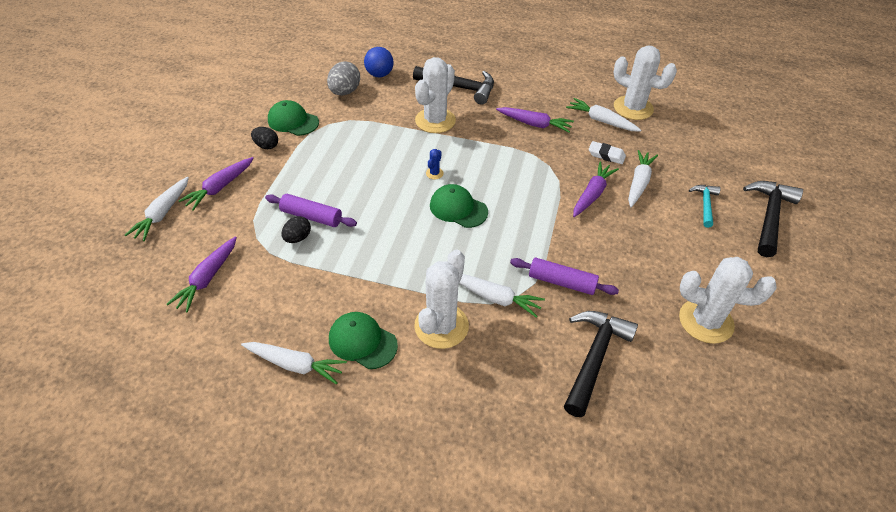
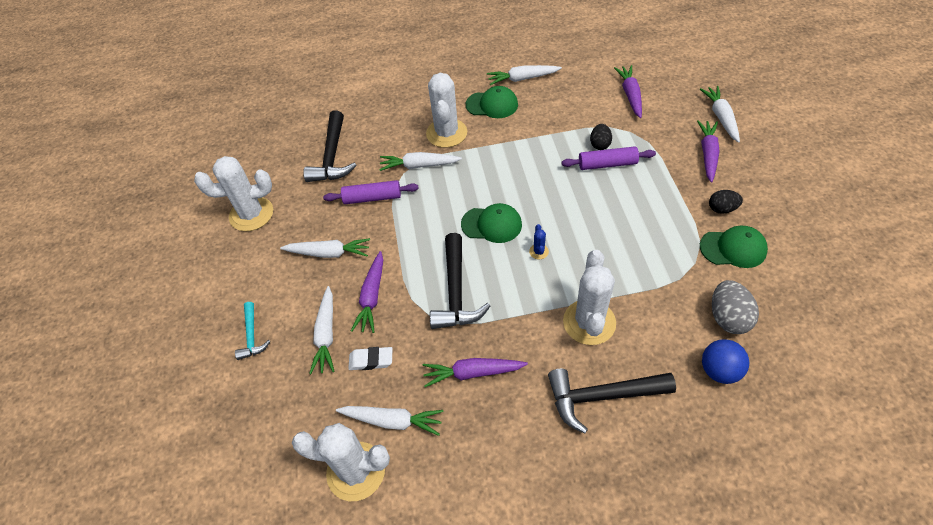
camera: 160 degrees right, 5 degrees up
(623, 245) = (328, 253): none -> white carrot
(769, 216) = (183, 350): black hammer -> black hammer (456, 292)

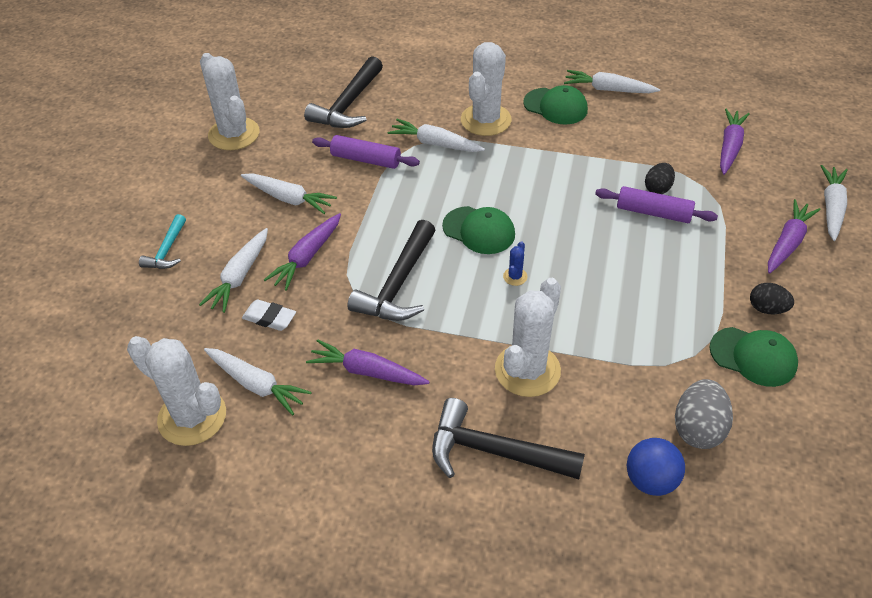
camera: 20 degrees right, 5 degrees down
(251, 214) = (234, 134): white cactus -> white cactus turned 45 degrees clockwise

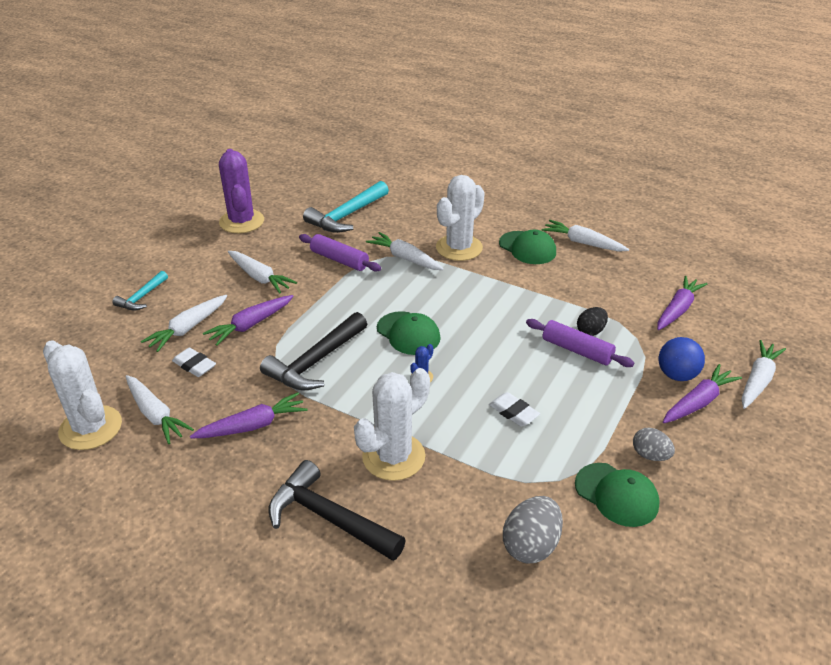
camera: 15 degrees right, 10 degrees down
(234, 134) = (241, 221): white cactus -> purple cactus
(348, 105) = (346, 216): black hammer -> turquoise hammer
(367, 371) = (252, 426): purple carrot -> purple carrot turned 120 degrees clockwise
(622, 294) = (513, 412): none -> white eraser
(650, 480) = (462, 580): blue ball -> blue ball (677, 375)
(767, 309) = (650, 455): black egg -> grey egg

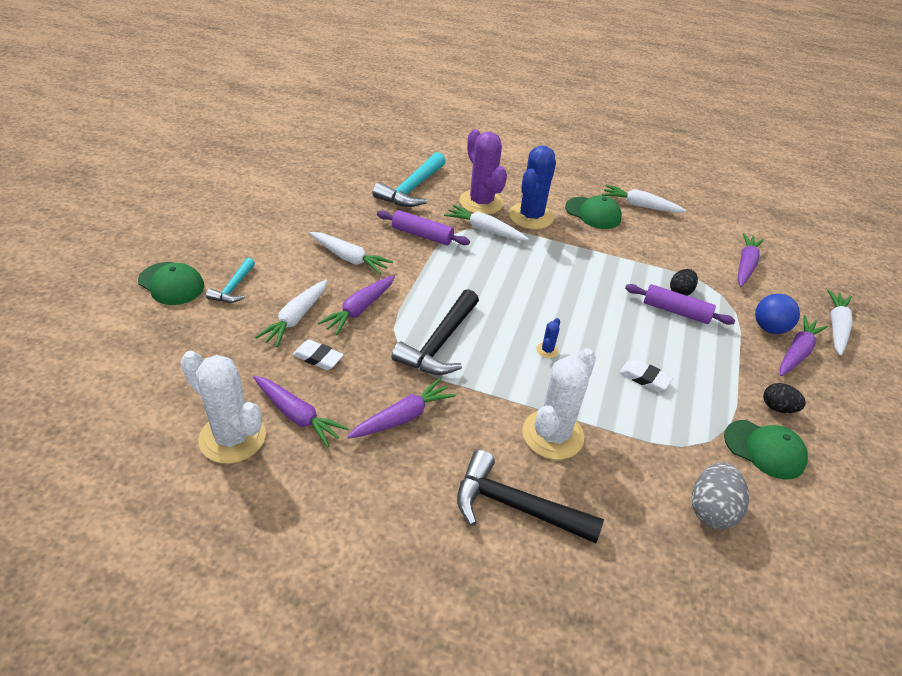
camera: 15 degrees left, 5 degrees up
(155, 414) = (297, 415): white carrot -> purple carrot
(241, 221) = (308, 200): purple cactus -> purple cactus (481, 202)
(408, 333) = (517, 306): green cap -> green cap (171, 284)
(459, 248) = (531, 216): white cactus -> blue cactus
(650, 455) = (777, 408): grey egg -> black egg

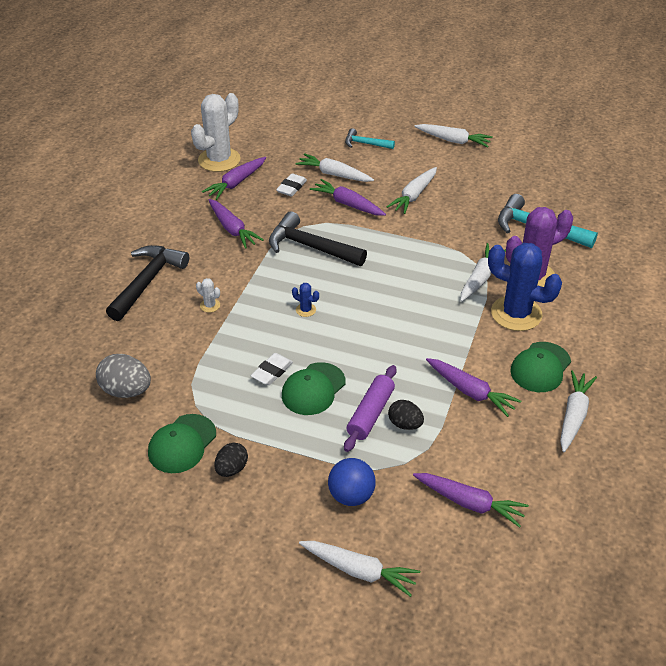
camera: 95 degrees right, 0 degrees up
(171, 284) = (365, 118): green cap -> green cap (313, 389)
(247, 221) = (453, 140): none -> white carrot
(422, 235) = (459, 236): purple rolling pin -> none
(552, 435) = (210, 305): white cactus -> white cactus, size x0.40
(796, 352) = (312, 511): purple carrot -> purple carrot (470, 391)

